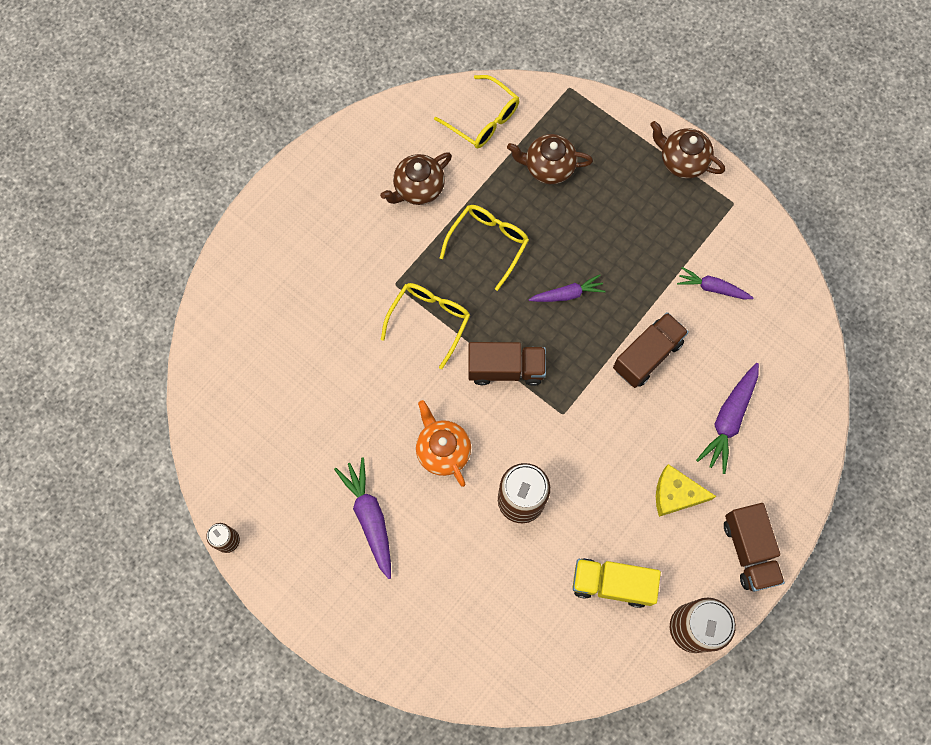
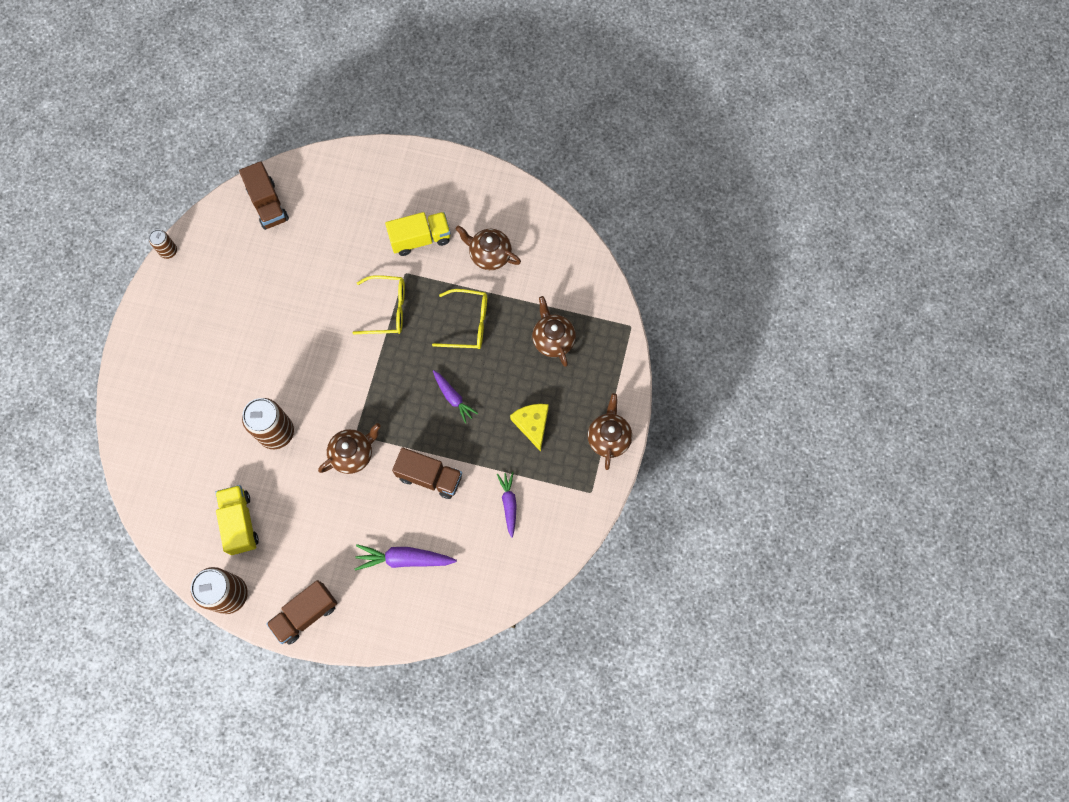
camera: 65 degrees right, 0 degrees up
(362, 251) = (420, 239): none -> yellow truck
(370, 518) = (221, 335): purple carrot -> none
(442, 450) = (292, 362): orange teapot -> none
(483, 120) = (570, 276): yellow glasses -> none
(506, 369) = (373, 379): brown truck -> brown truck (268, 204)
(585, 426) = (353, 454): none -> brown teapot
(675, 494) = (327, 542): yellow cheese -> yellow cheese (532, 424)

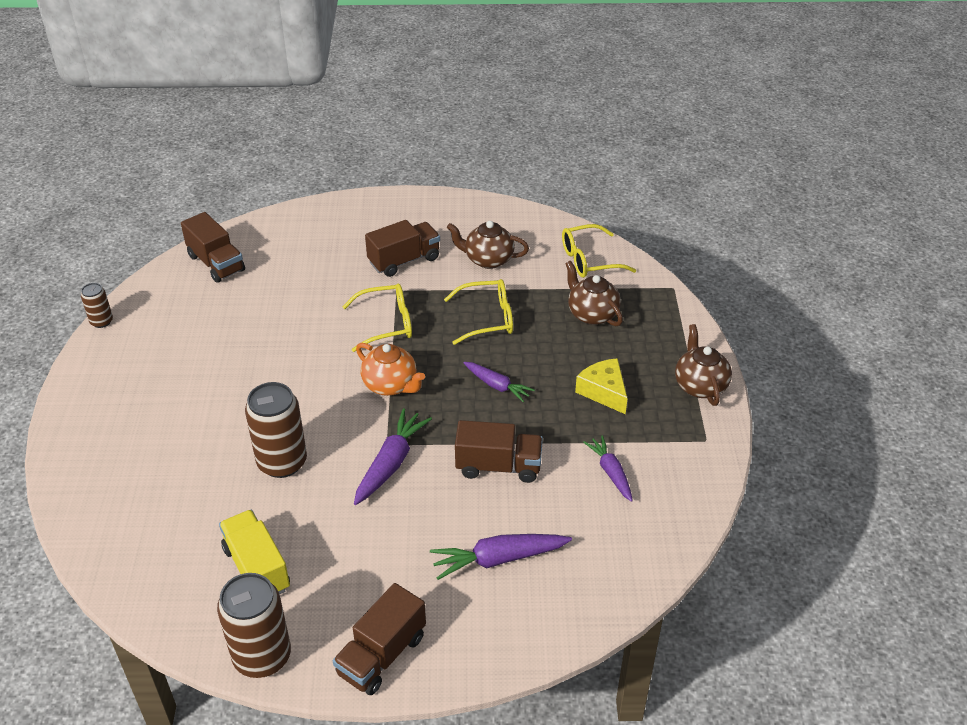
camera: 15 degrees left, 30 degrees down
(353, 454) = (390, 464): brown teapot -> purple carrot
(373, 376) = (391, 385): none -> orange teapot
(420, 239) = (404, 260): yellow truck -> brown truck
(573, 276) = (589, 260): none -> yellow glasses

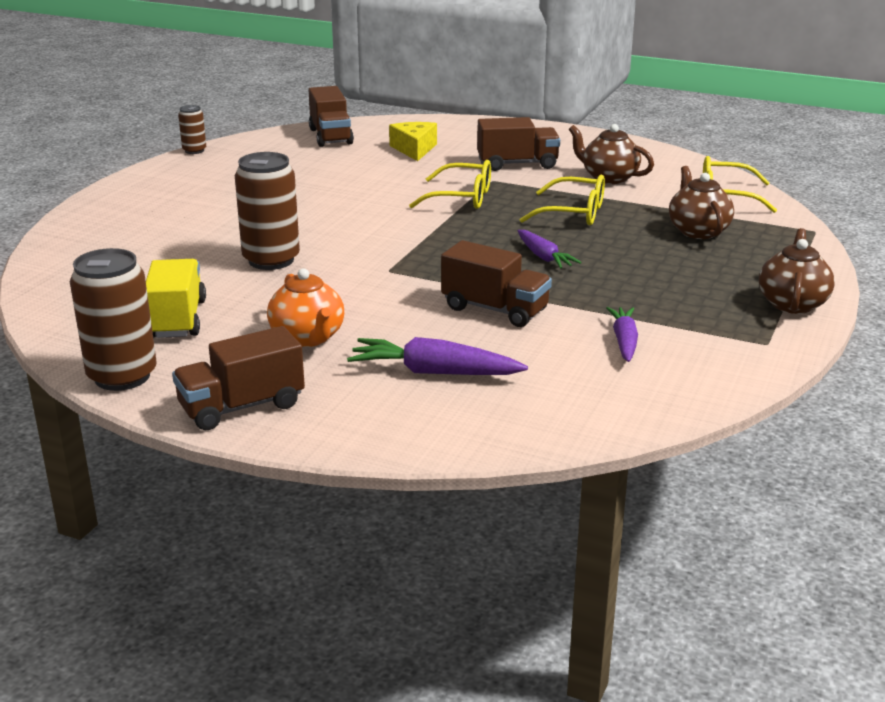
camera: 25 degrees right, 15 degrees down
(390, 464) = (379, 283): purple carrot -> none
(391, 385) = (429, 235): orange teapot -> orange teapot (308, 338)
(604, 391) = (666, 284): yellow cheese -> yellow cheese (414, 149)

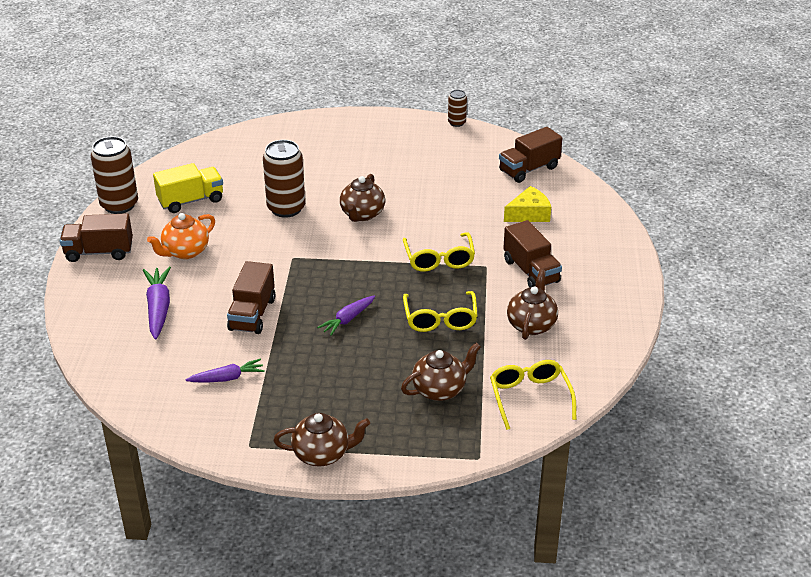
camera: 70 degrees right, 10 degrees up
(241, 406) = (99, 252): brown truck -> brown truck turned 45 degrees counterclockwise
(332, 221) = (362, 214): none -> brown teapot

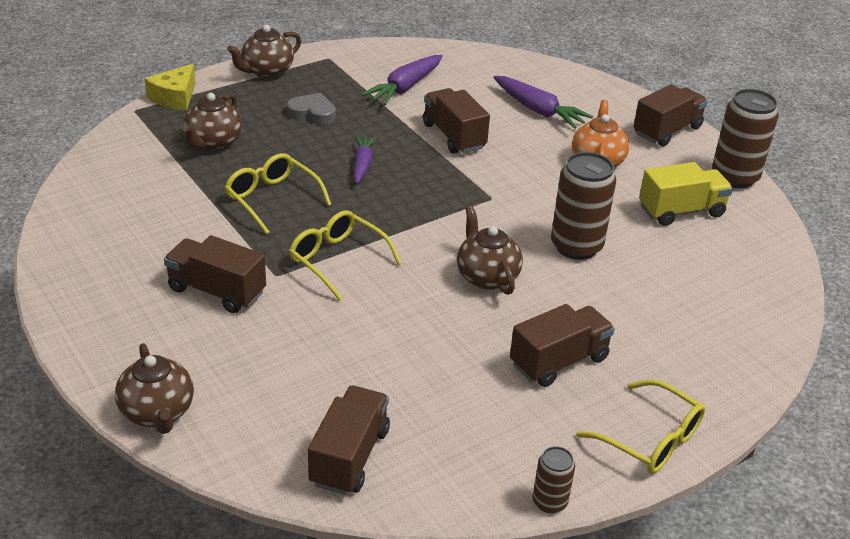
camera: 140 degrees right, 0 degrees up
(191, 201) = (681, 211): yellow truck -> yellow truck turned 135 degrees counterclockwise
(227, 378) = (405, 87): purple carrot -> purple carrot, size x1.51
(333, 385) = (312, 113): none -> grey heart
(380, 163) = (559, 361): none -> brown truck
(529, 214) = (283, 373): yellow cheese -> yellow cheese (175, 97)
(529, 397) = (121, 166): yellow glasses -> yellow glasses (651, 439)
(531, 324) = (169, 231): brown teapot -> brown teapot (158, 413)

